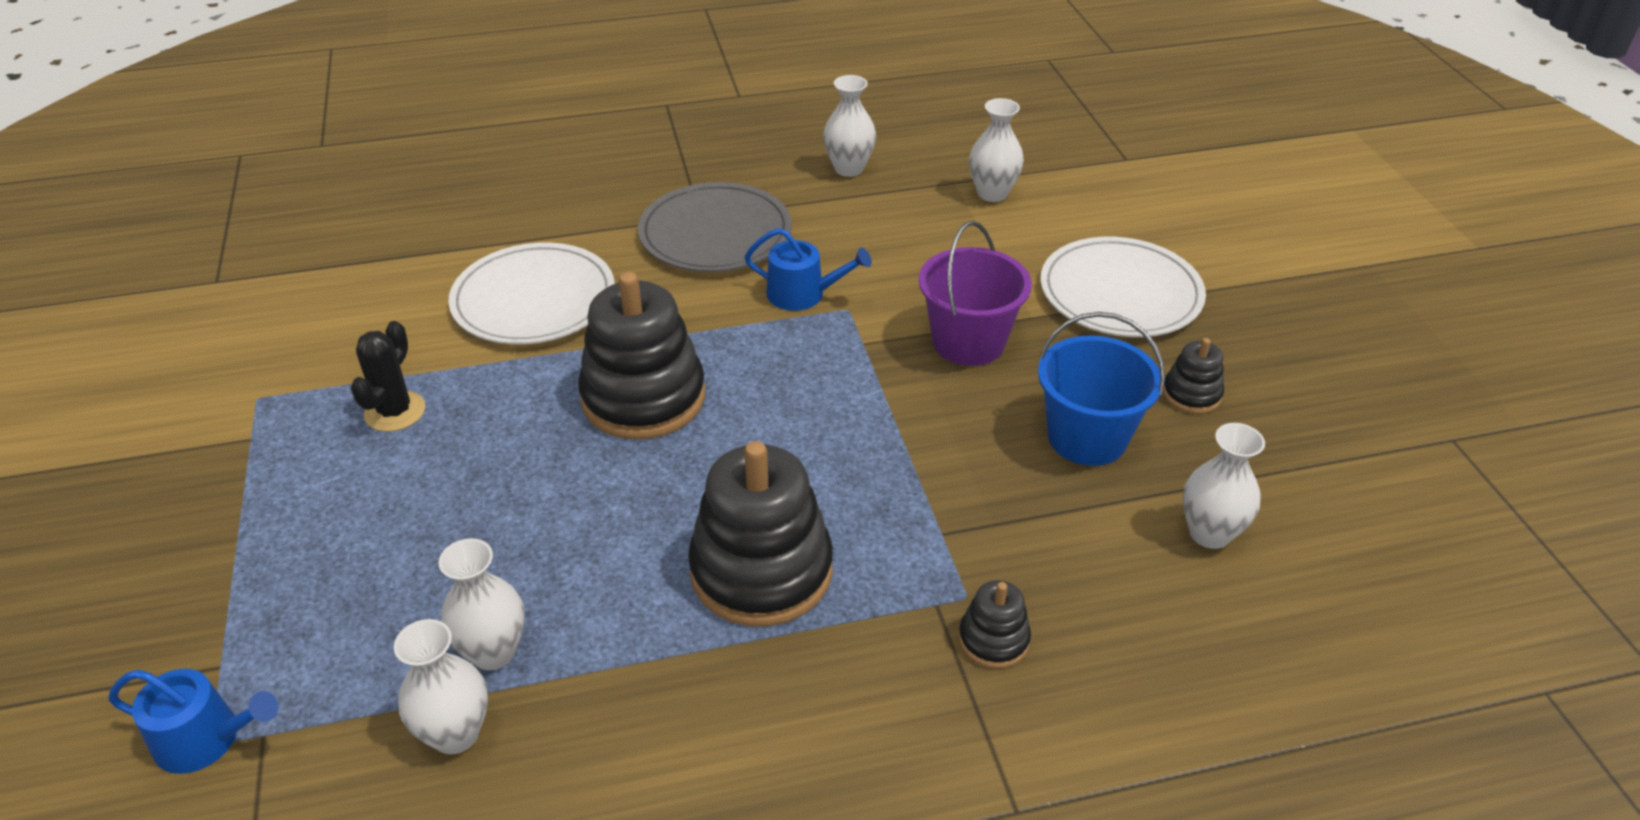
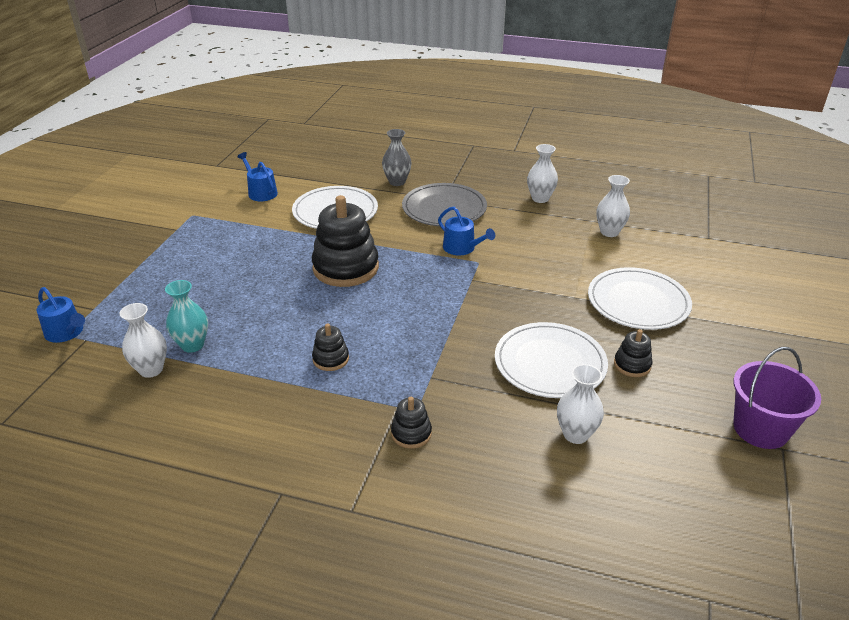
camera: 30 degrees right, 5 degrees down
(358, 307) = (260, 192): none -> blue watering can
(395, 412) = (238, 238): black cactus -> none
(493, 652) = (192, 345): white vase -> turquoise vase
(595, 209) = (397, 182): none -> grey vase
(761, 571) = (330, 359): black stacking toy -> black stacking toy, size x0.47
(968, 342) = (527, 297): purple bucket -> purple bucket (760, 429)
(1087, 437) = (550, 363): blue bucket -> white plate

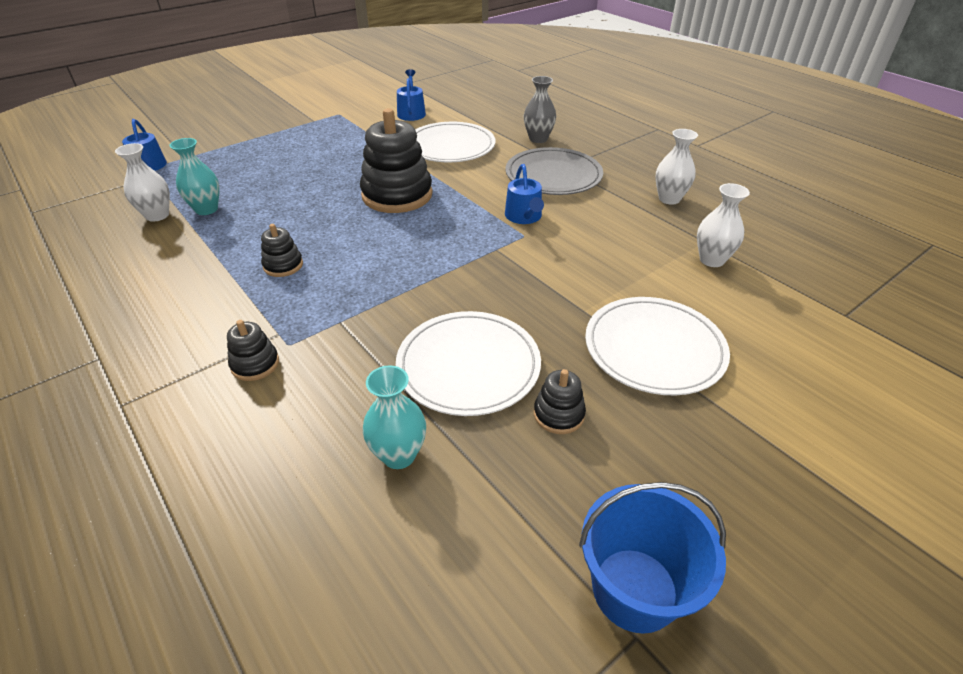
camera: 35 degrees right, 5 degrees up
(575, 434) = (399, 455): white vase -> turquoise vase
(760, 429) = (634, 589): purple bucket -> blue bucket

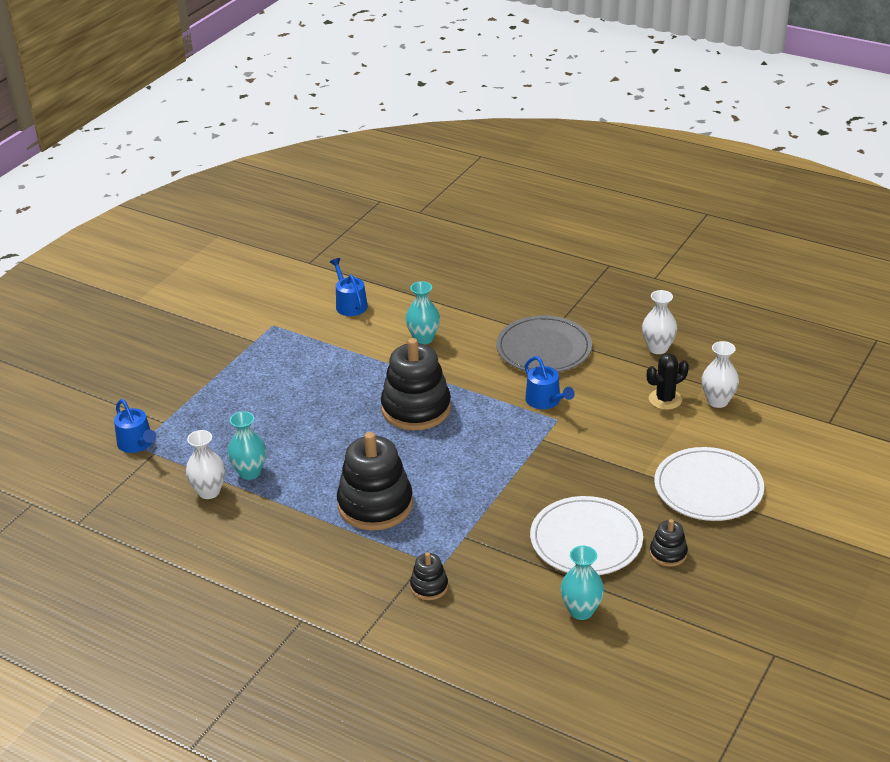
camera: 20 degrees left, 5 degrees down
(283, 265) = (375, 505): black stacking toy -> black stacking toy, size x2.12
(450, 146) = (423, 339): white plate -> turquoise vase
(538, 139) = (502, 307): grey vase -> none
(634, 589) = (763, 634): blue bucket -> none
(651, 244) = (665, 399): none -> black cactus

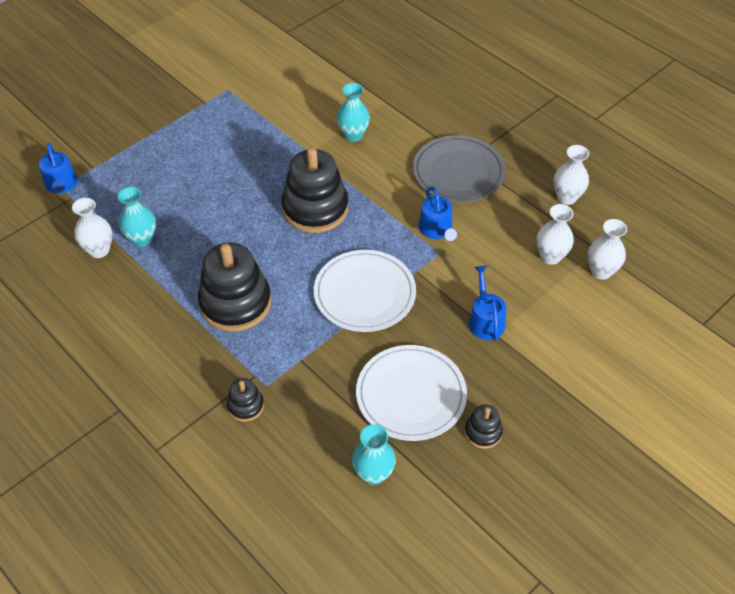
camera: 15 degrees right, 15 degrees up
(349, 304) = (303, 83): blue watering can -> blue watering can (485, 320)
(665, 399) = (550, 256): black cactus -> white vase
(708, 488) = (552, 368): white plate -> white plate (364, 293)

